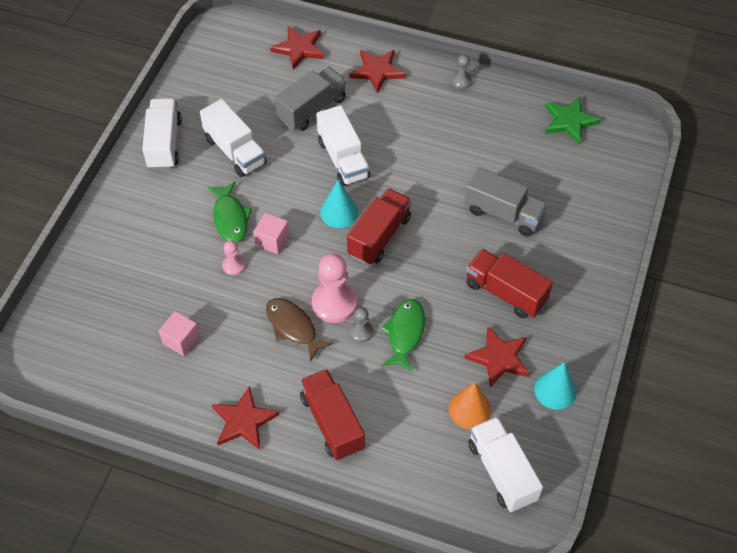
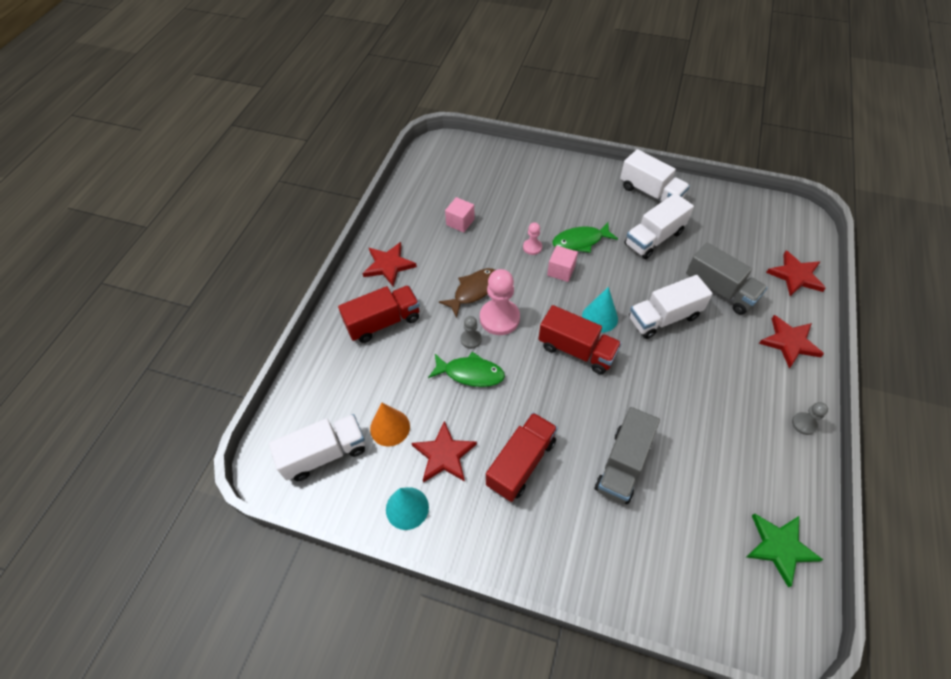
camera: 90 degrees right, 0 degrees up
(164, 144) = (650, 193): white truck -> white truck turned 45 degrees clockwise

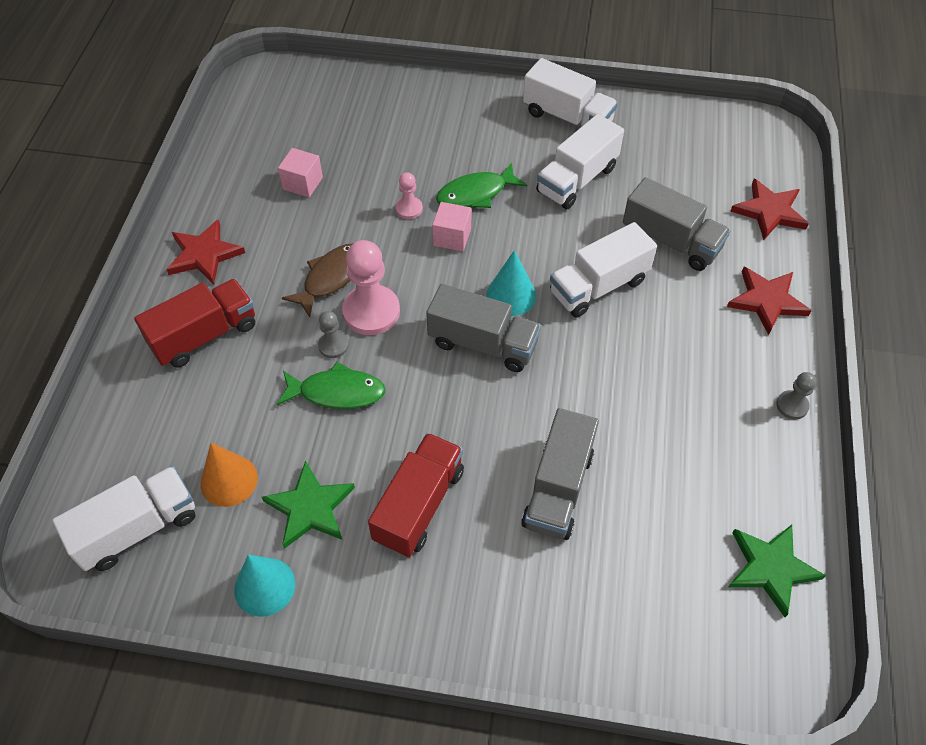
camera: 10 degrees left, 0 degrees up
(444, 455) = (310, 507): red star -> green star
(576, 350) = (483, 343): red truck -> grey truck

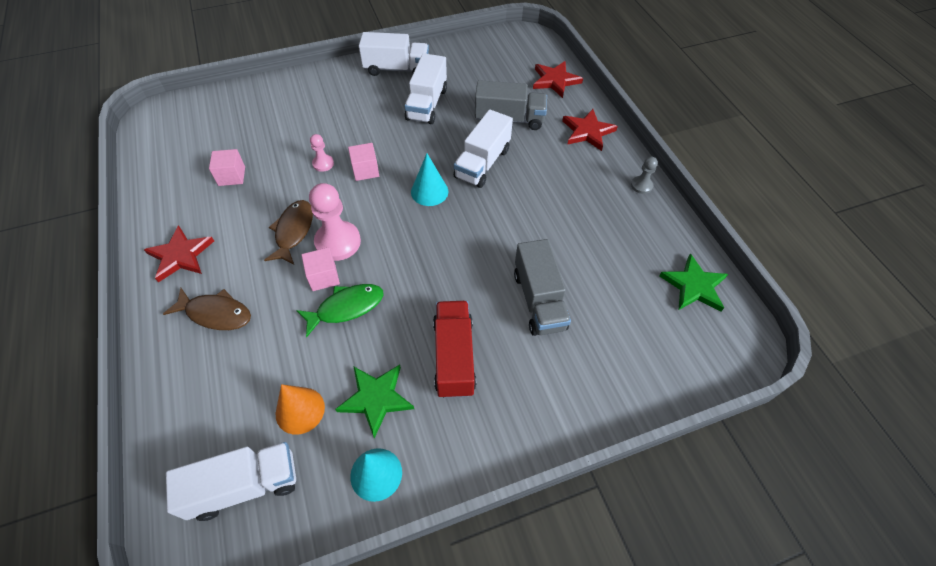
camera: 30 degrees left, 0 degrees up
(137, 529) = (245, 486): white truck -> white truck turned 45 degrees clockwise
(204, 335) = (216, 313): red truck -> brown fish
(333, 345) = (323, 277): grey pawn -> pink cube
(475, 194) = (364, 137): green fish -> none
(483, 343) = (430, 230): grey truck -> none

